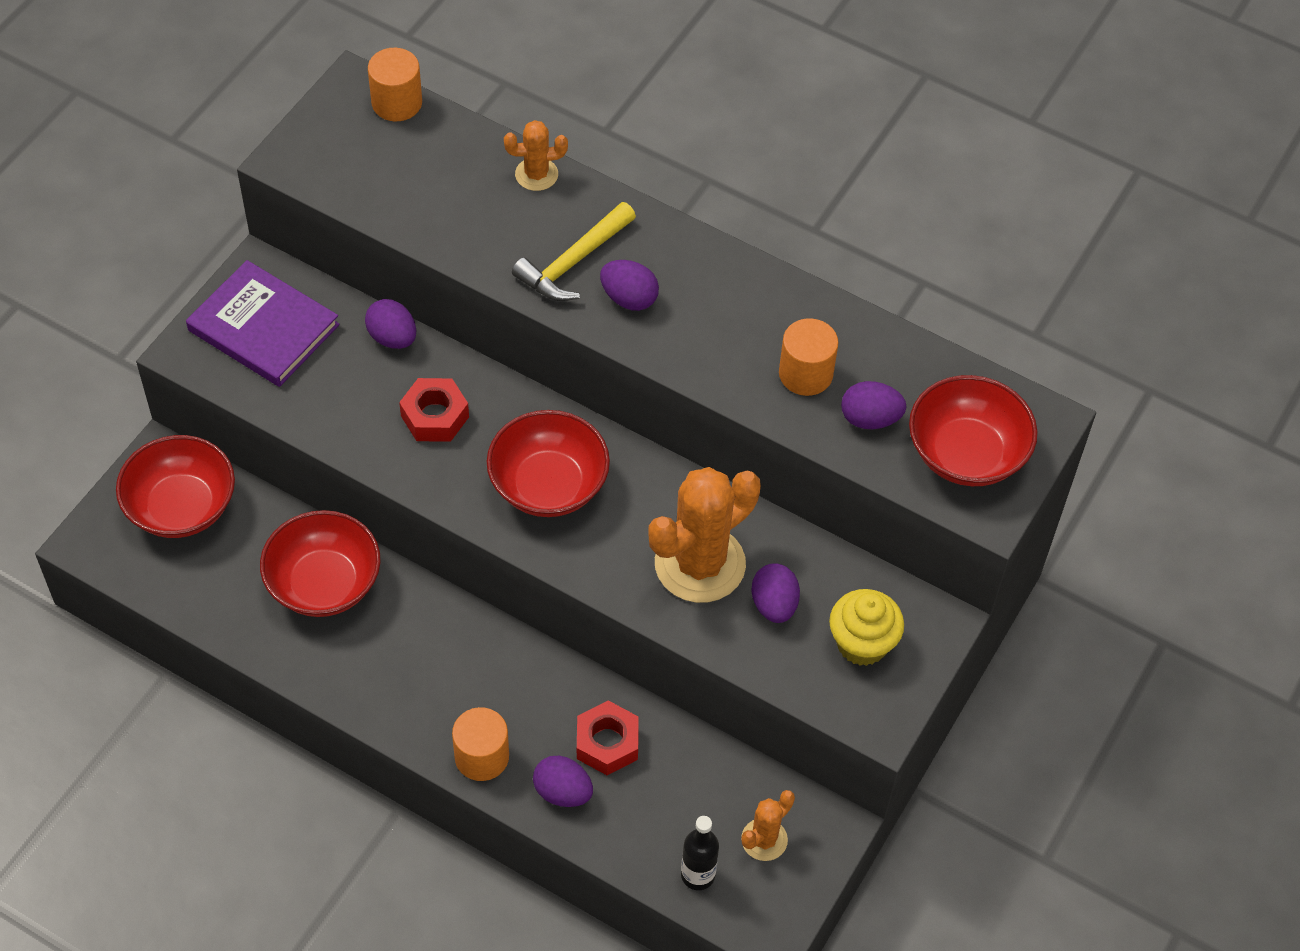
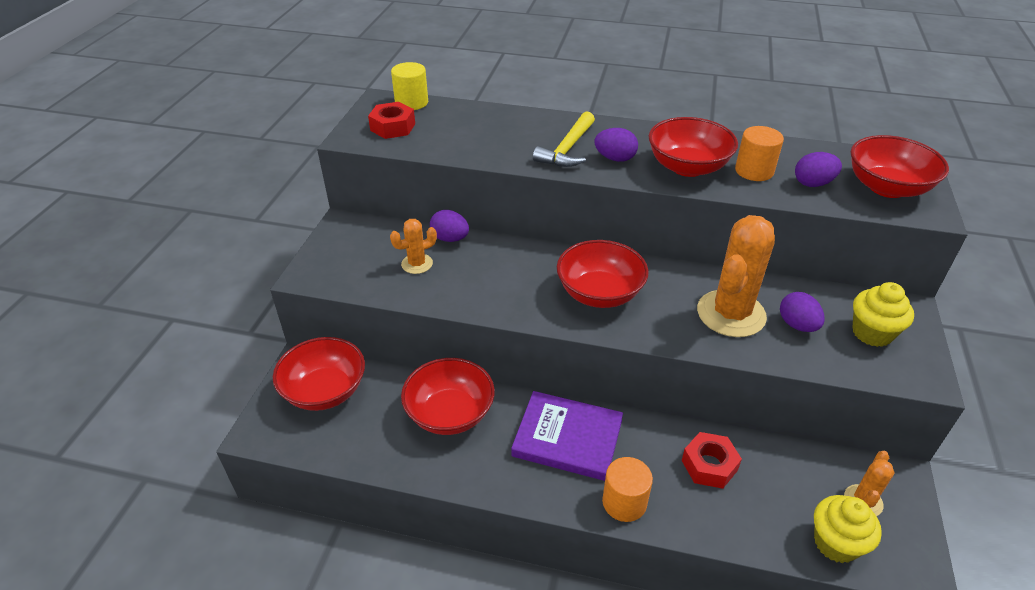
camera: 15 degrees left, 15 degrees down
(263, 327) = (358, 251): purple book -> purple book (567, 438)
(397, 103) = (411, 102): orange cylinder -> yellow cylinder
(435, 416) = (500, 273): red nut -> red nut (393, 127)
(536, 174) = (518, 116): orange cactus -> orange cactus (417, 264)
(562, 792) = (698, 510): purple egg -> none
(698, 875) = (836, 543): black bottle -> yellow cupcake
(719, 342) = (687, 167): none -> red bowl

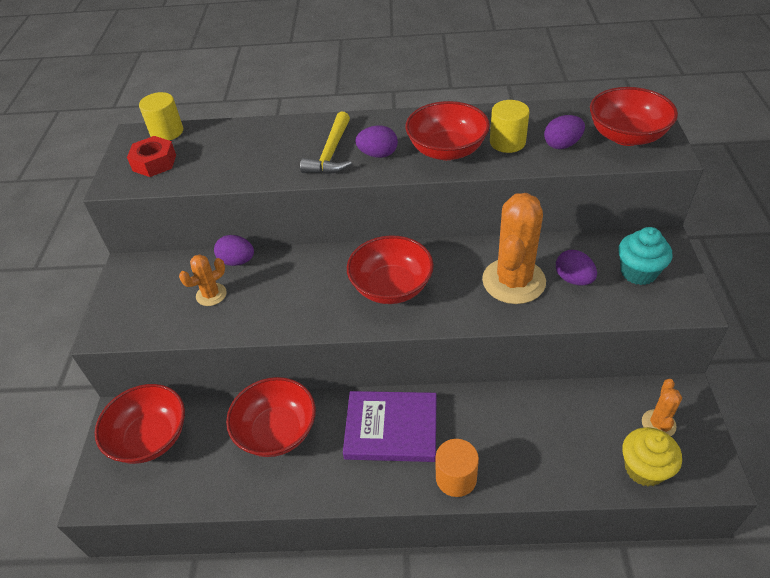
camera: 10 degrees left, 5 degrees up
(709, 465) = (522, 423): red nut -> none
(754, 171) = (507, 142): orange cylinder -> yellow cylinder
(872, 333) = (638, 272): yellow cupcake -> turquoise cupcake

